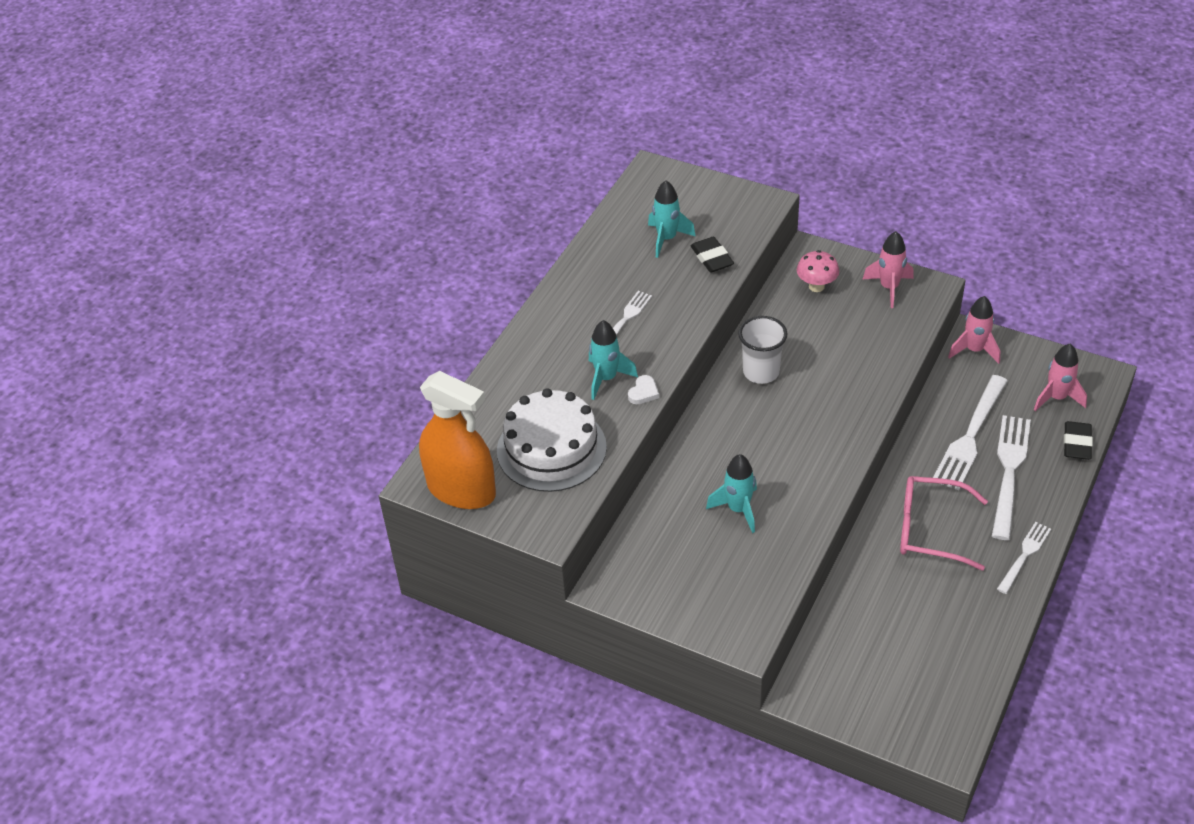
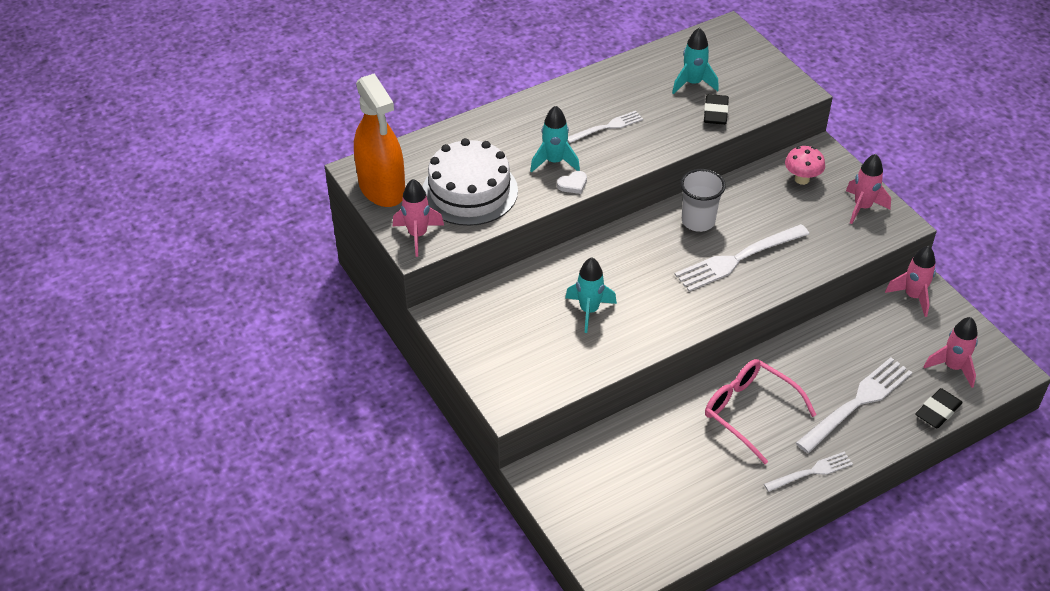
camera: 30 degrees right, 0 degrees up
(540, 519) = (418, 235): none -> pink rocket
(970, 436) = (848, 360): white fork -> white fork (738, 259)

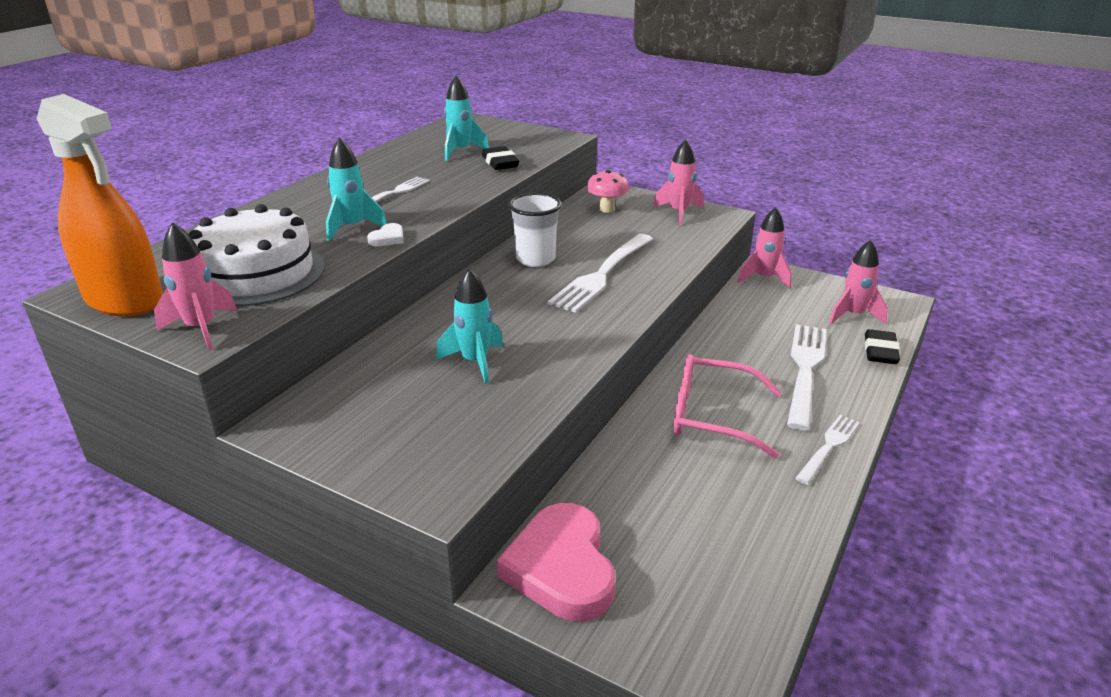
camera: 30 degrees left, 15 degrees down
(571, 475) = (561, 568): none -> pink heart

